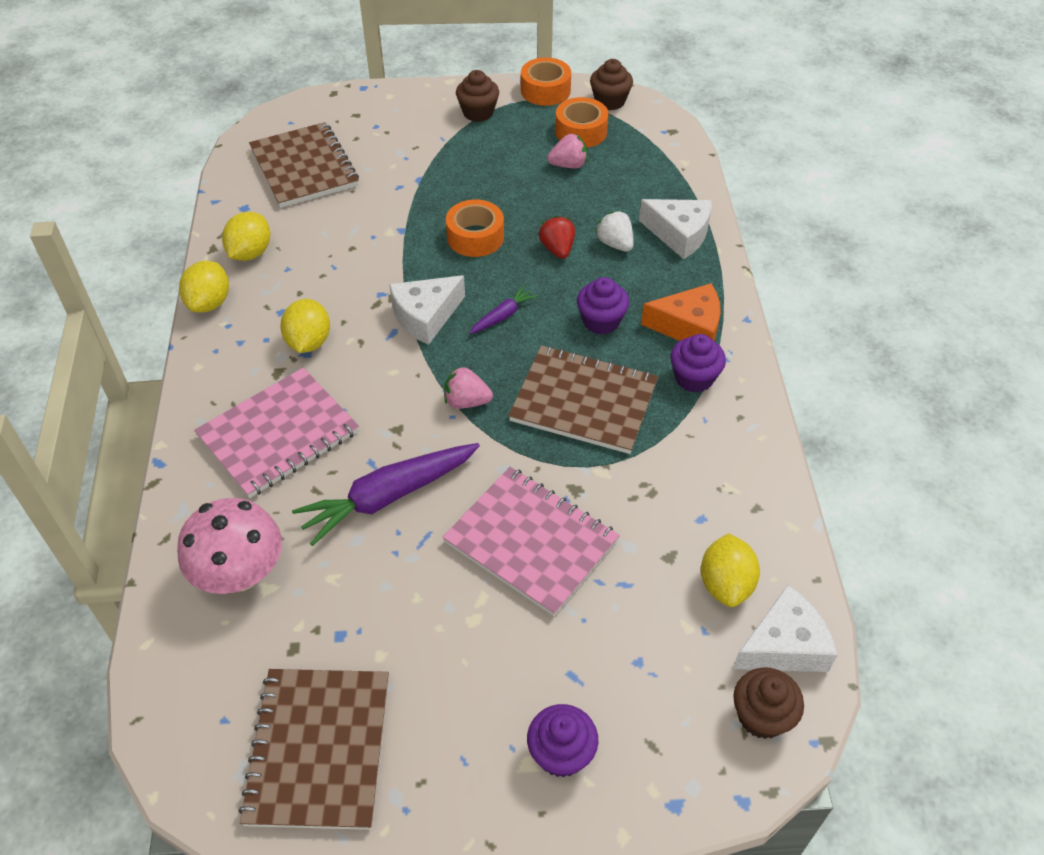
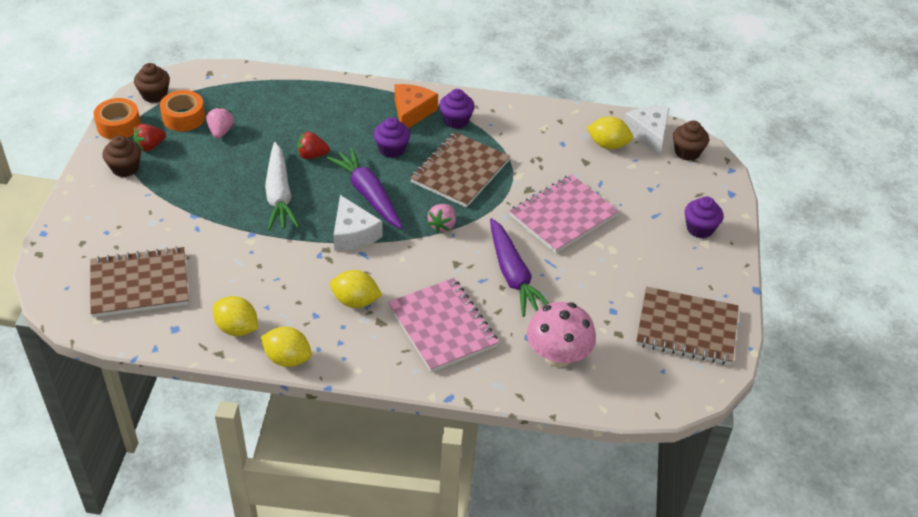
camera: 80 degrees left, 5 degrees down
(475, 237) = (279, 195): orange tape -> white carrot
(502, 316) = (368, 195): purple carrot -> purple carrot, size x2.04
(521, 120) = (150, 146): none -> red strawberry
(615, 244) = (319, 127): white strawberry -> none
(679, 234) = (323, 96): white cheese -> none

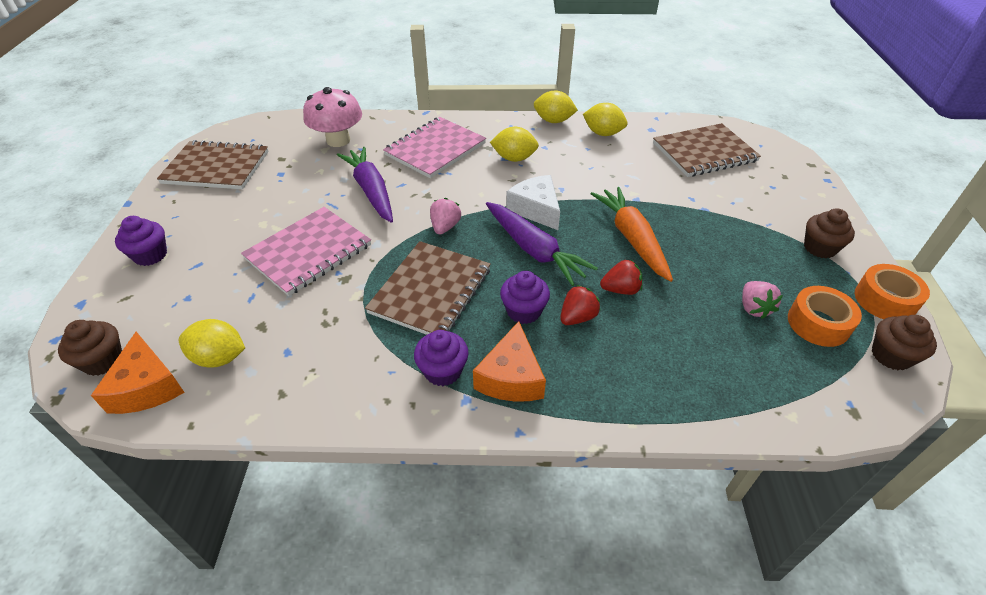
camera: 175 degrees right, 0 degrees up
(150, 146) = (820, 277): red strawberry -> red strawberry (577, 317)
(279, 195) = (632, 239): white carrot -> orange carrot
(442, 326) = (435, 149): pink notebook -> pink notebook turned 75 degrees clockwise
(648, 134) = (147, 386): white cheese -> orange cheese

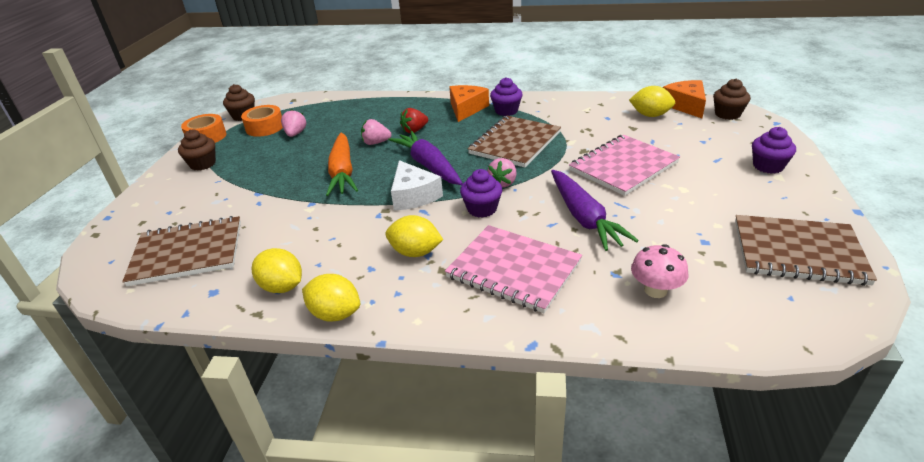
camera: 170 degrees left, 10 degrees down
(338, 140) = (655, 290): pink mushroom -> pink mushroom, size x0.66
(435, 149) = (513, 269): pink notebook -> pink notebook turned 75 degrees clockwise
(524, 311) = (449, 133): purple cupcake -> purple cupcake (482, 209)
(620, 290) = (376, 143): red strawberry -> pink strawberry

